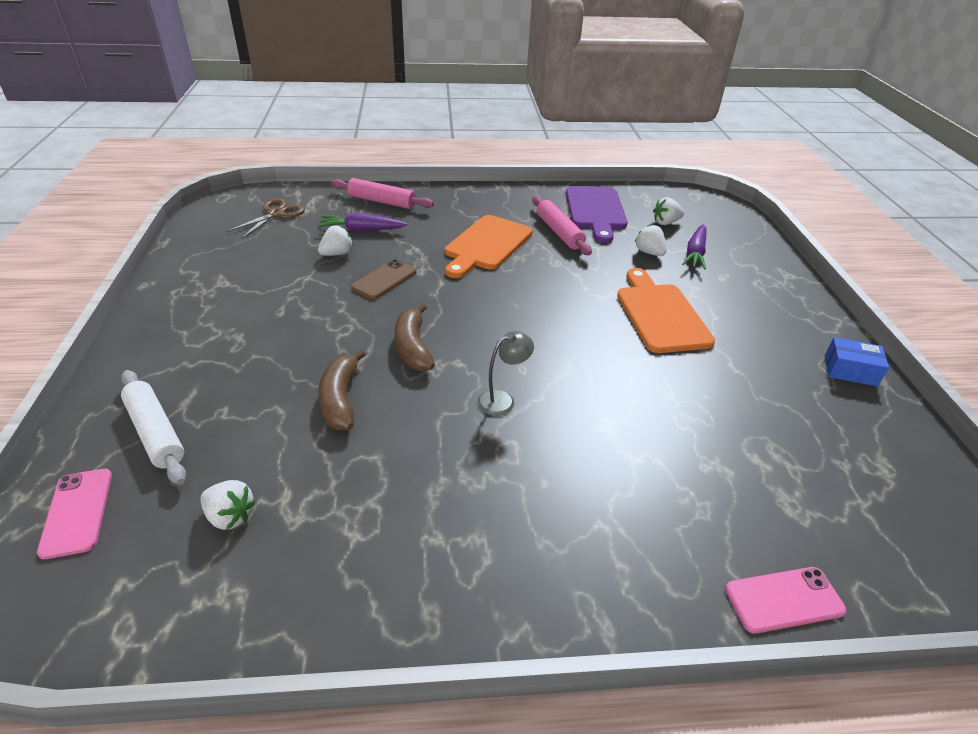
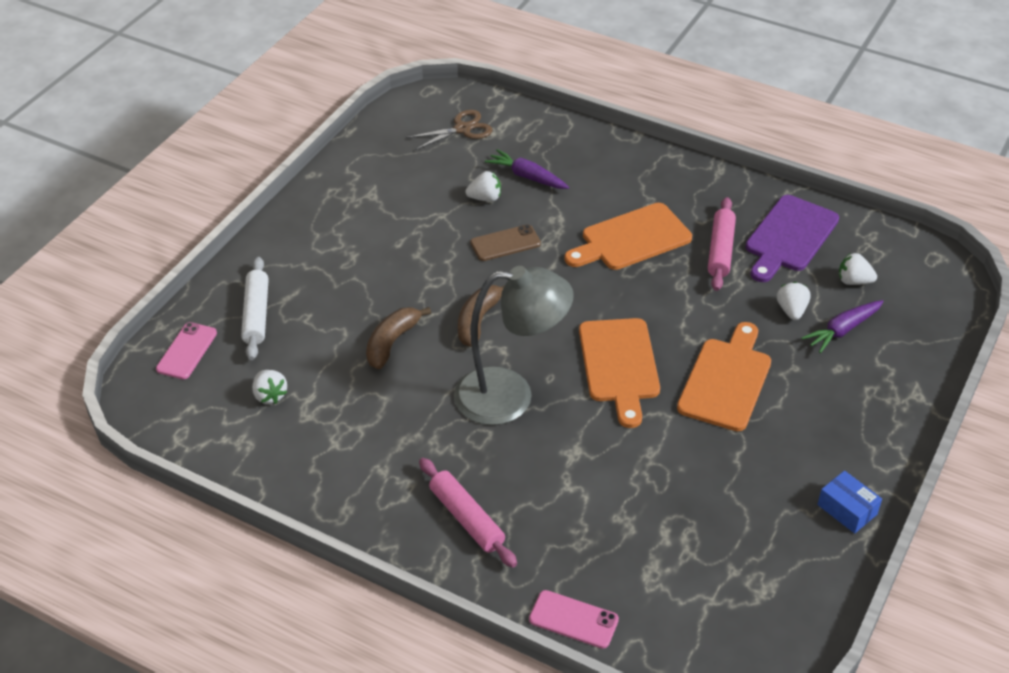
camera: 35 degrees right, 5 degrees up
(382, 201) = (573, 146): pink rolling pin -> pink rolling pin (467, 518)
(502, 400) = (510, 396): grey lamp -> grey lamp, size x2.34
(570, 335) = (619, 365): none -> orange cutting board

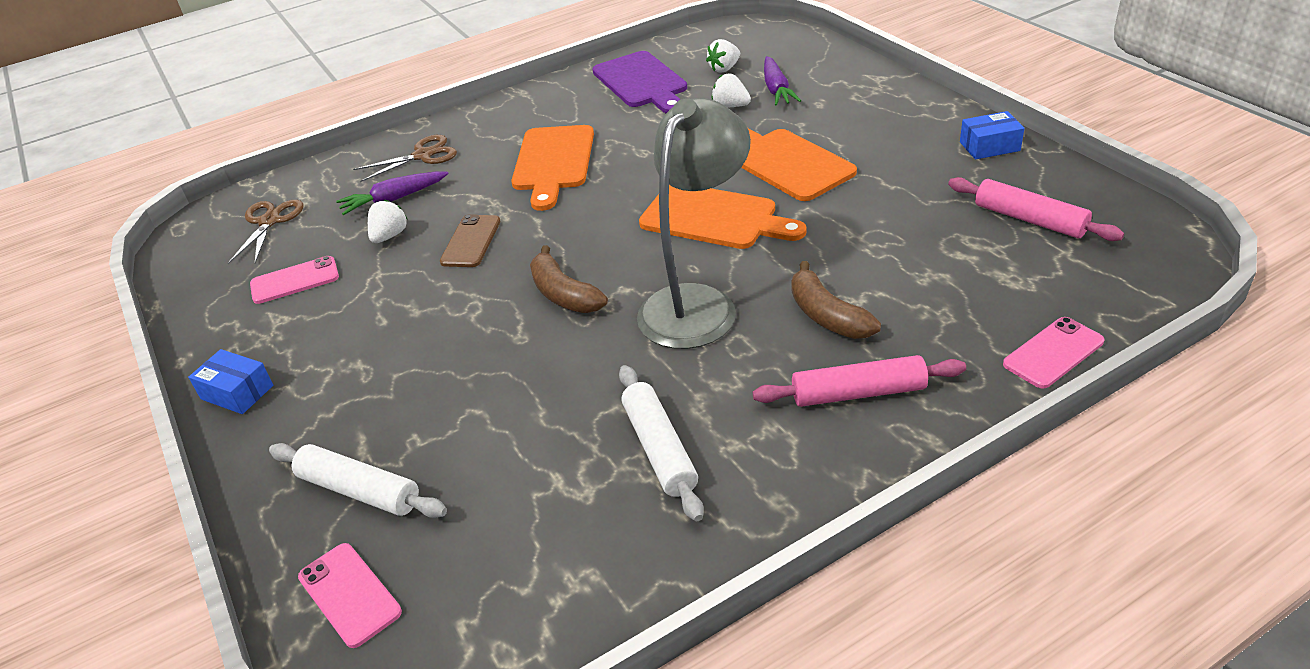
camera: 55 degrees left, 5 degrees down
(270, 395) = (518, 521): white strawberry -> none
(300, 216) = (237, 392): none -> blue box
(360, 435) = (660, 449): none -> white rolling pin
(392, 342) = (532, 373): brown banana -> brown banana (827, 315)
(411, 179) = (295, 280): none -> pink phone
(591, 162) = (423, 155): none -> brown scissors
(720, 250) = (621, 119): pink rolling pin -> pink rolling pin (1030, 219)

